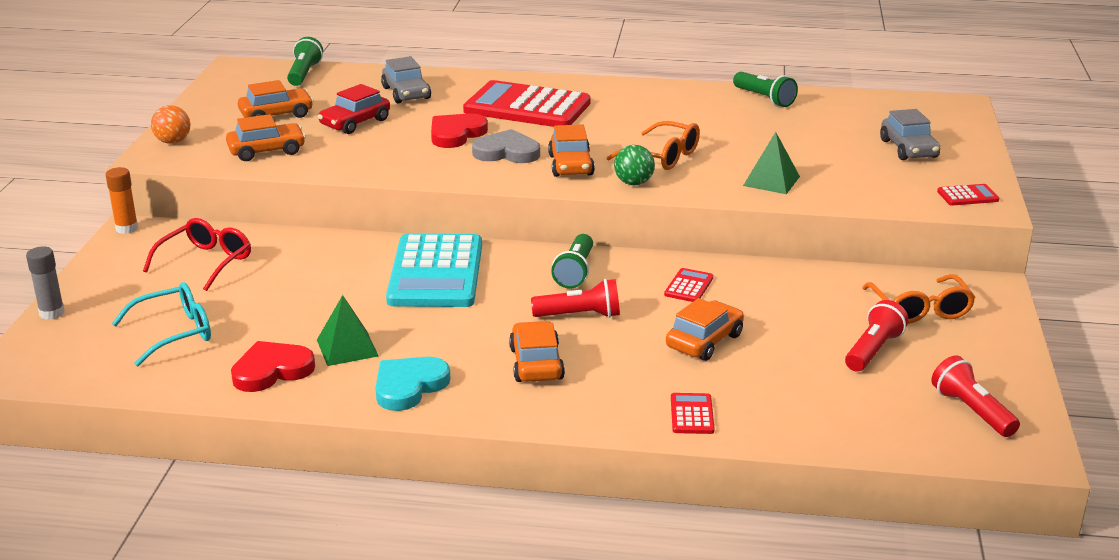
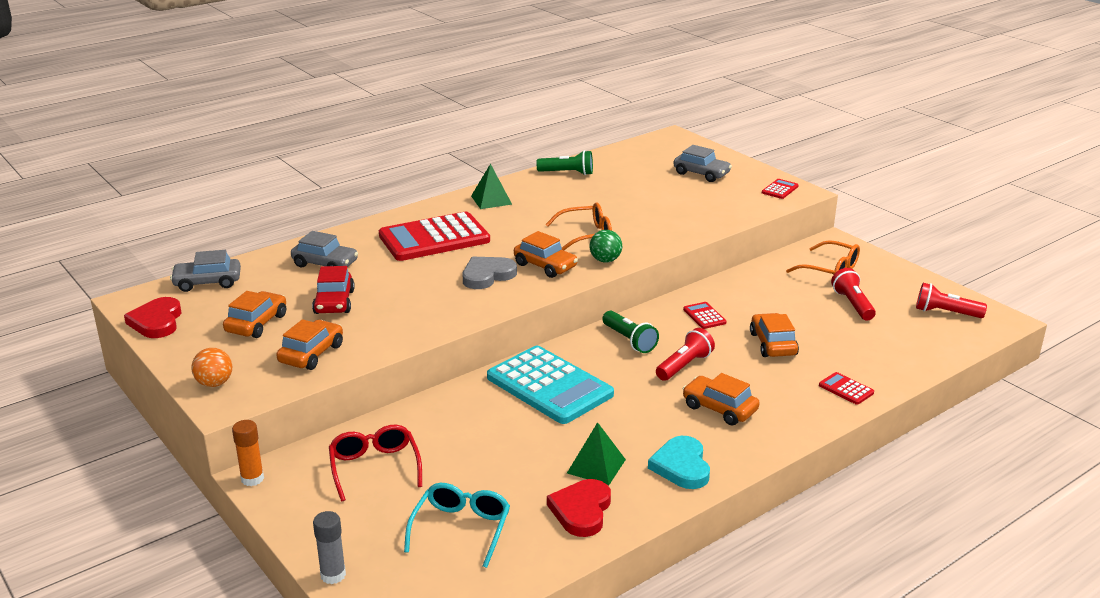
camera: 45 degrees left, 0 degrees up
(304, 74) = (207, 282): green flashlight -> grey car
(456, 134) = (426, 278): red heart -> red heart (157, 321)
(771, 181) = (674, 224): green pyramid -> green pyramid (491, 200)

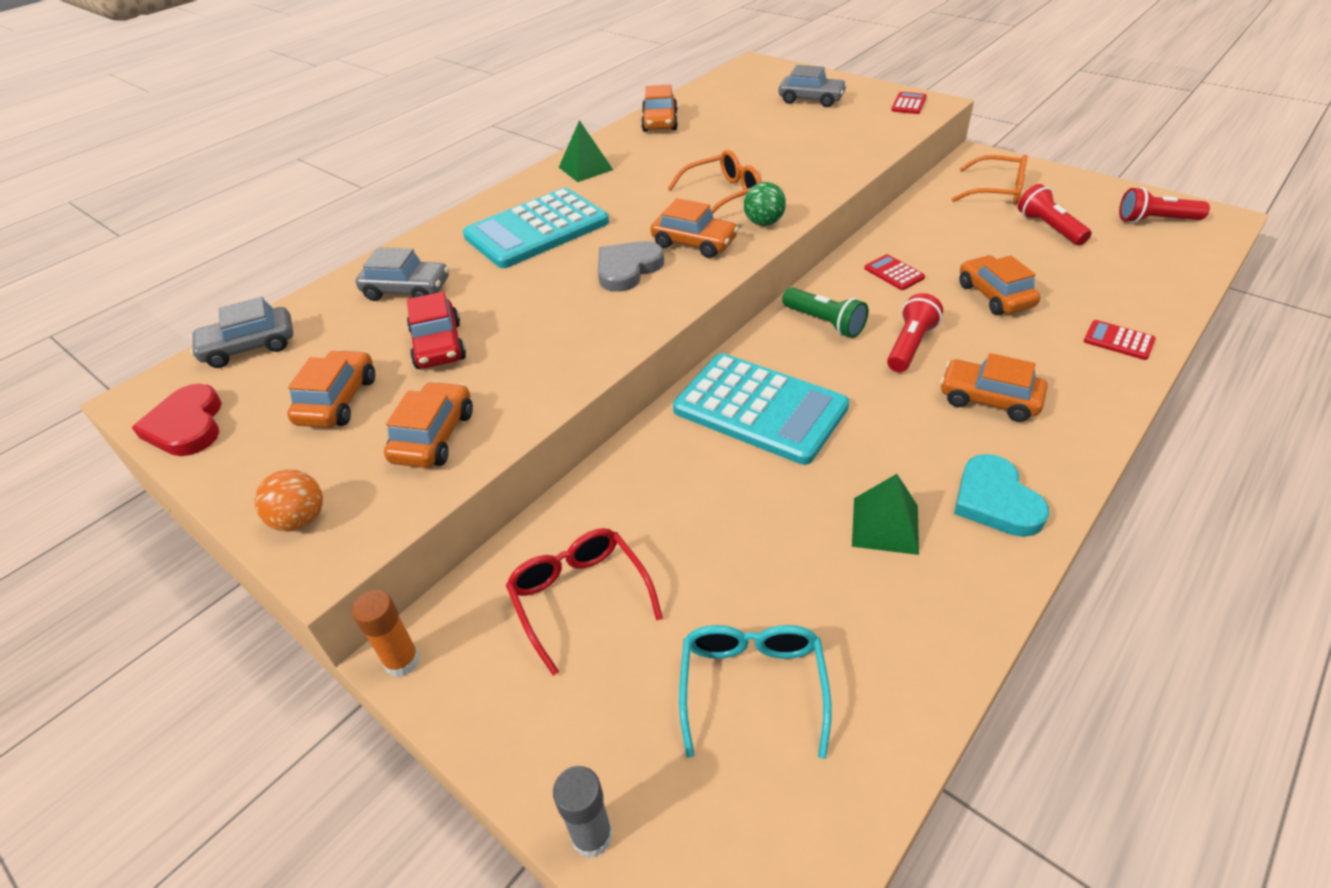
camera: 10 degrees left, 15 degrees up
(434, 238) = (537, 230): red calculator -> turquoise calculator
(567, 173) = (660, 122): green flashlight -> orange car
(581, 511) = (906, 609): red heart -> none

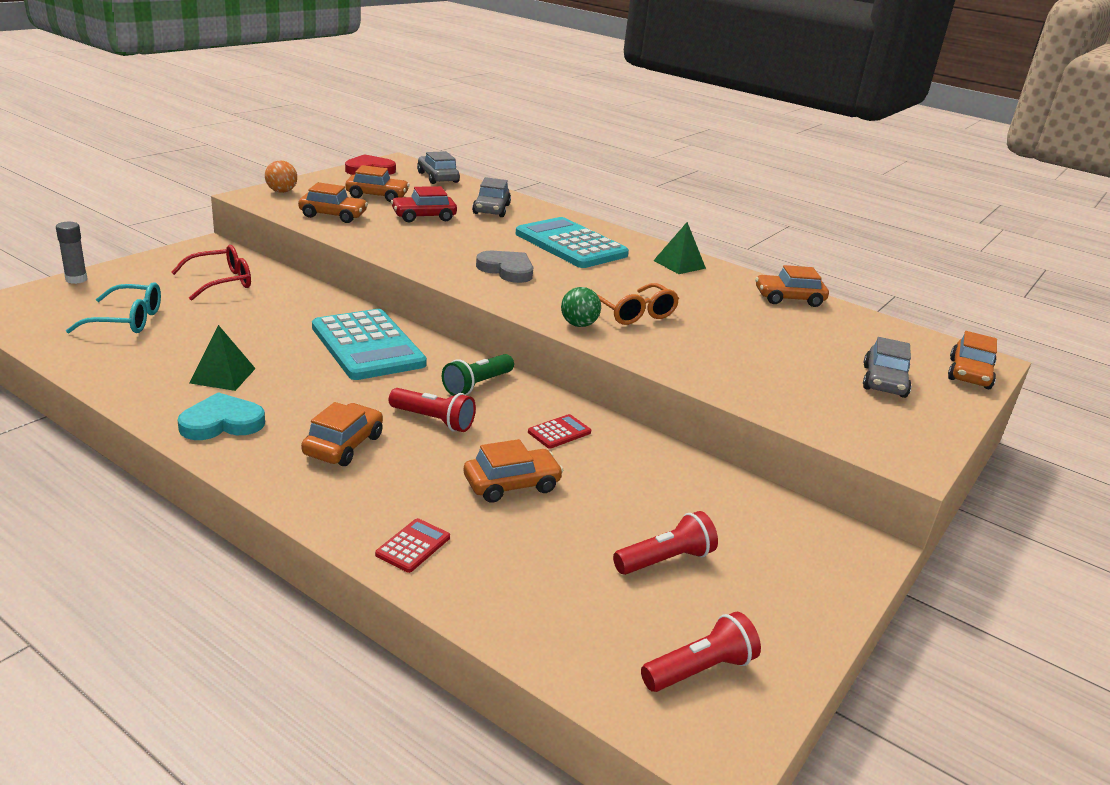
camera: 80 degrees right, 15 degrees down
(402, 661) = (206, 244): orange glue stick -> none
(694, 243) = (545, 295): orange car -> orange car (969, 374)
(760, 408) = (368, 346): turquoise calculator -> turquoise calculator turned 60 degrees counterclockwise
(908, 104) = (899, 444): red calculator -> none
(997, 191) = (762, 540): orange glasses -> none
(1155, 220) = (700, 670): red flashlight -> red flashlight turned 60 degrees clockwise

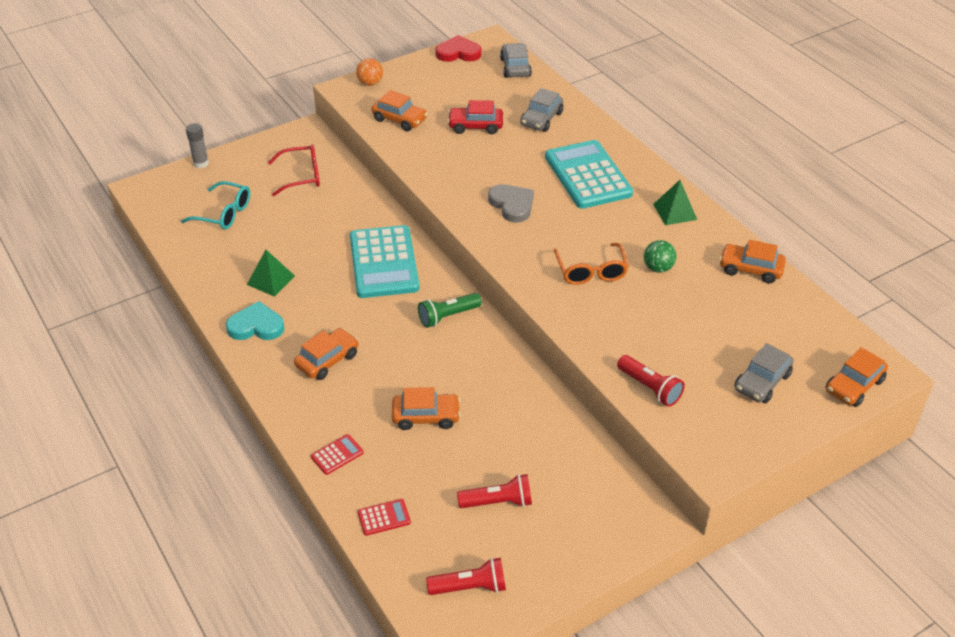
camera: 25 degrees right, 15 degrees up
(377, 196) = (448, 93): orange car -> none
(433, 420) = (399, 347): red flashlight -> red flashlight (650, 388)
(559, 432) = (486, 374): red calculator -> red calculator (384, 517)
(578, 325) = (536, 279): green ball -> green ball (658, 268)

